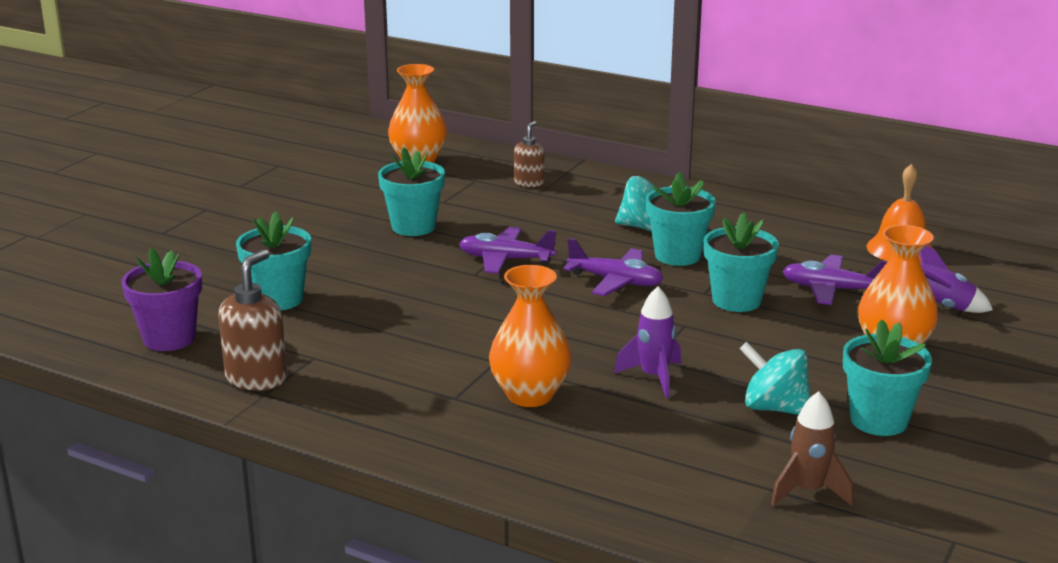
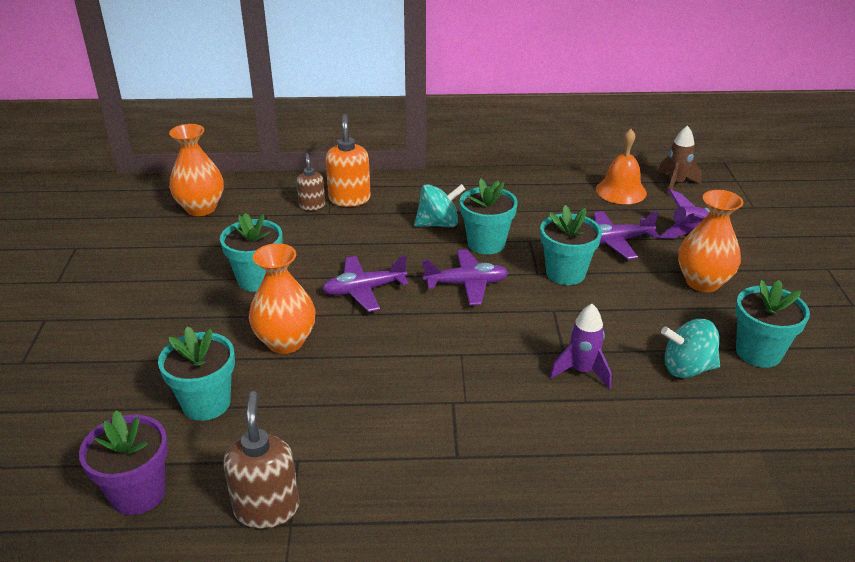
camera: 30 degrees left, 10 degrees up
(530, 395) = (512, 428): orange vase -> orange vase (285, 342)
(573, 186) = (349, 199): none -> orange soap dispenser
(808, 491) = (785, 441): brown rocket -> brown rocket (675, 183)

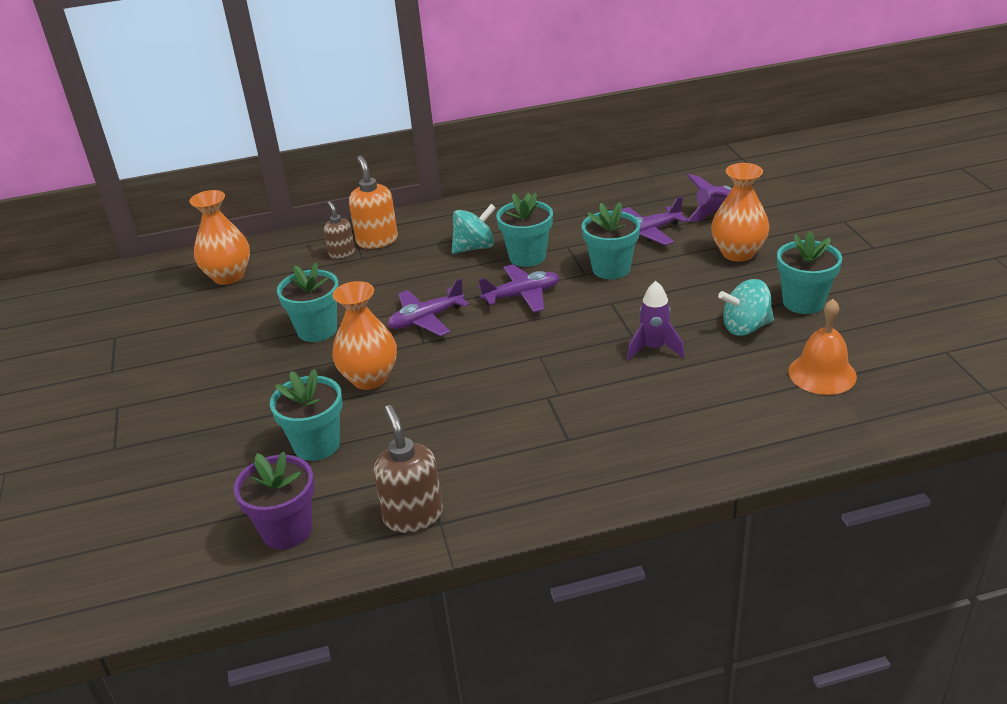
camera: 10 degrees left, 0 degrees up
(621, 191) = (638, 186): orange bell -> orange bell (822, 373)
(675, 183) = (687, 170): brown rocket -> none

